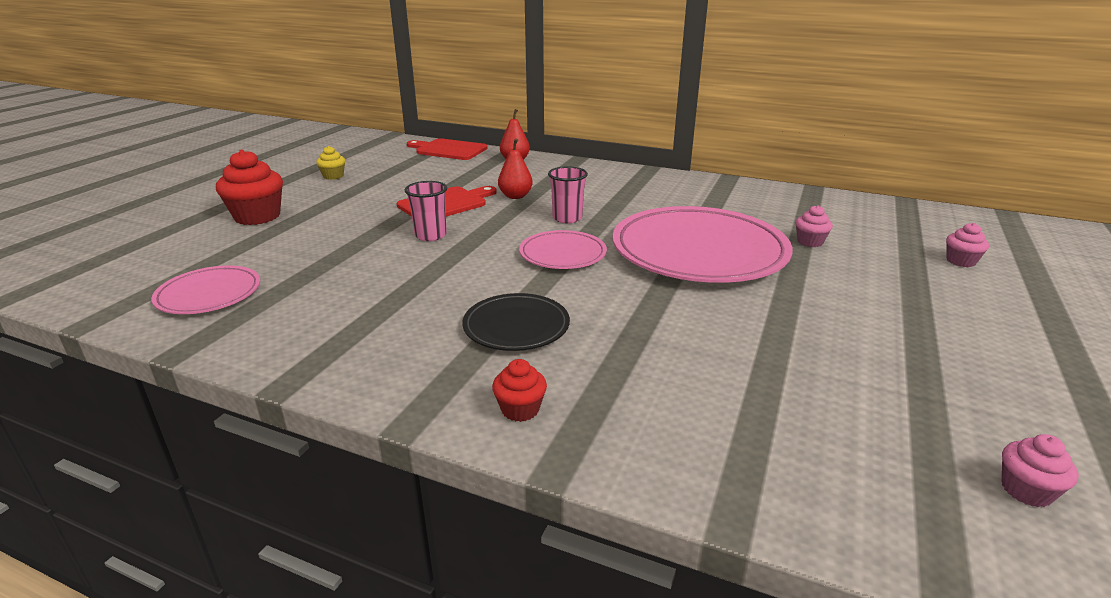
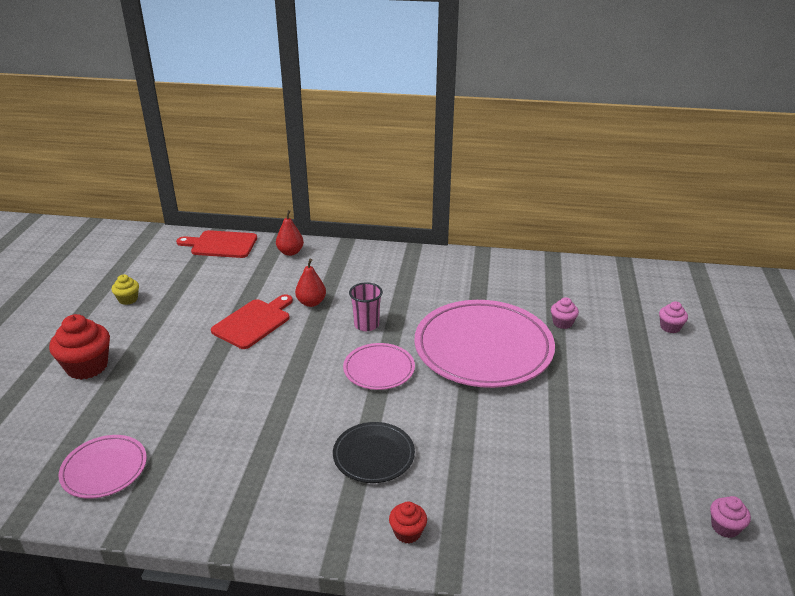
camera: 15 degrees left, 5 degrees up
(430, 235) = (259, 365): pink cup -> none

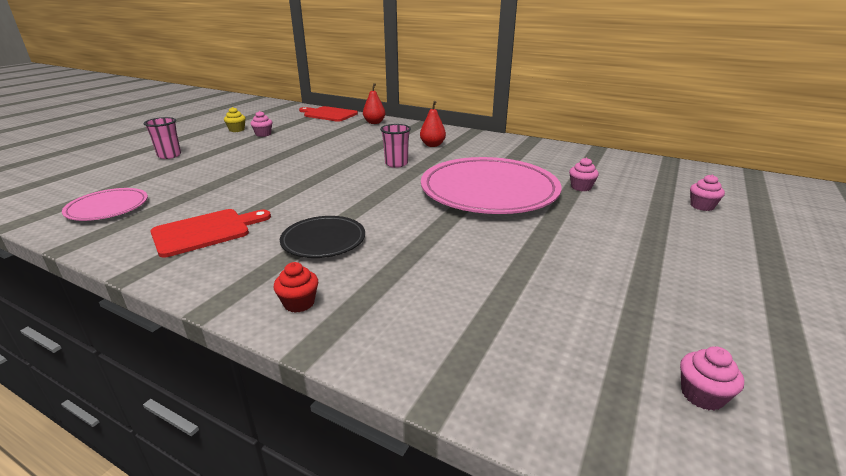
camera: 20 degrees right, 5 degrees down
(87, 366) = (169, 155): red cupcake -> pink cup
(170, 302) = (263, 134): none -> pink cupcake
(253, 322) = (309, 151): red cutting board -> red cutting board (206, 231)
(311, 303) = (364, 147): red pear -> red pear (432, 145)
(379, 369) = (382, 189): pink plate -> none

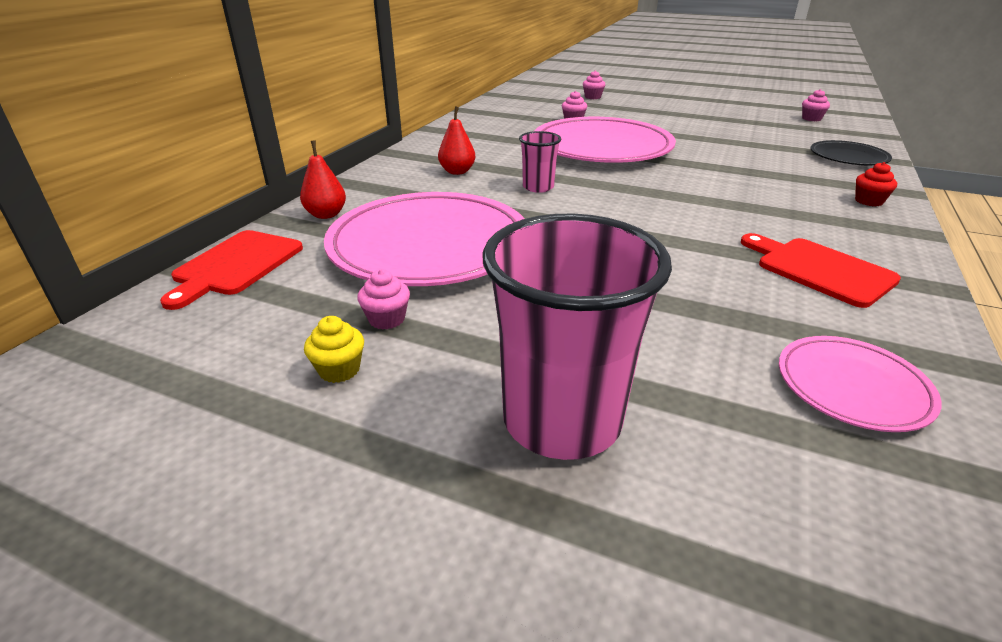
camera: 95 degrees left, 5 degrees up
(169, 155) = (562, 420): pink cup -> pink cup, size x2.02
(323, 240) = (768, 204): black plate -> black plate (848, 157)
(324, 139) = (429, 246): none -> pink plate

